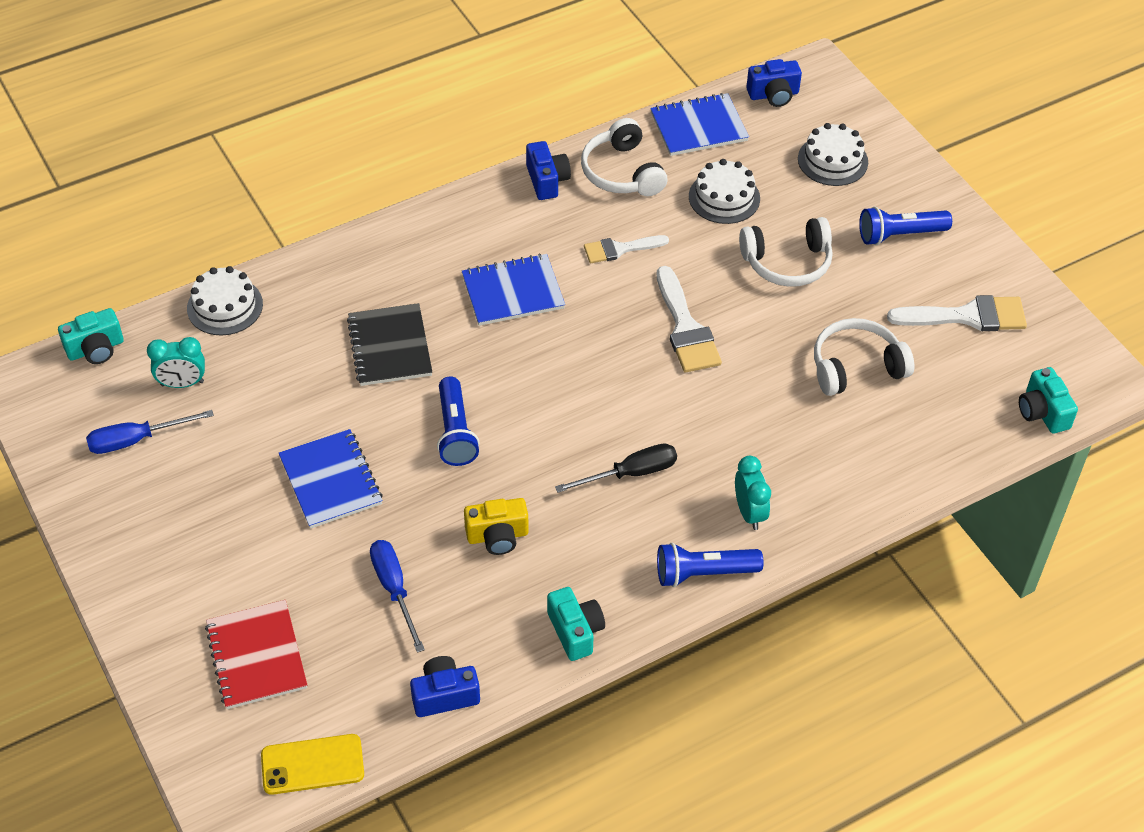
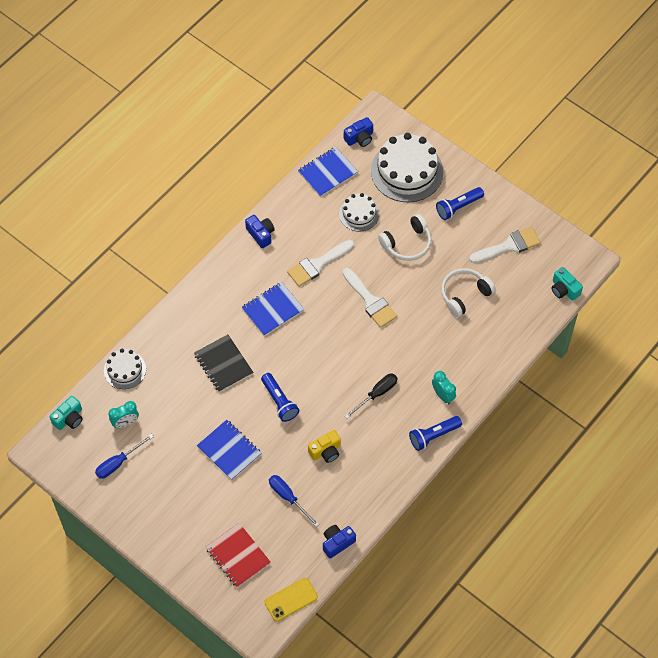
camera: 20 degrees left, 10 degrees up
(575, 631) = (385, 488): turquoise camera -> none
(620, 249) = (317, 264): white brush -> white brush, size x1.55
(622, 172) = (298, 216): white headphones -> none
(832, 160) = (407, 171): white cake -> white cake, size x1.82

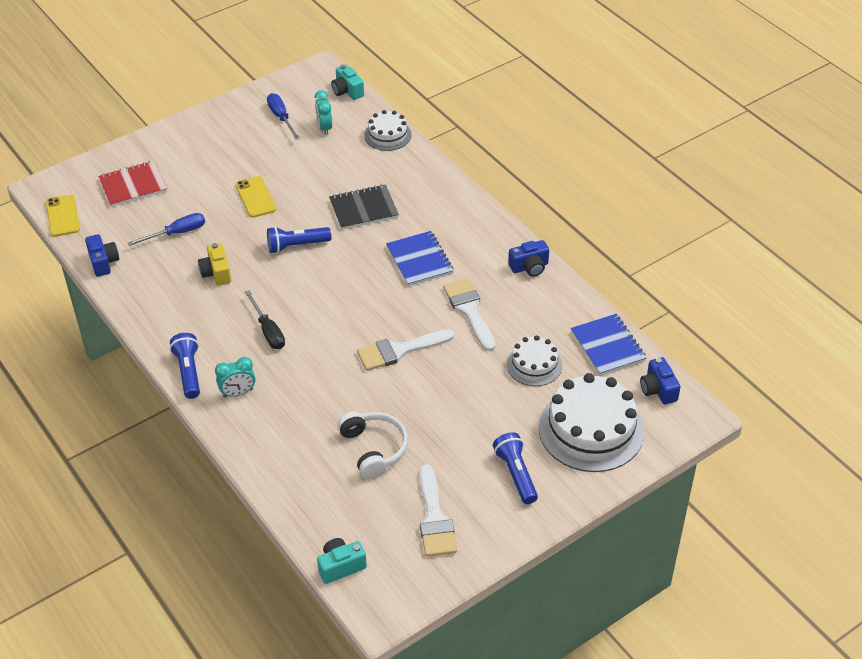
camera: 105 degrees right, 15 degrees down
(229, 450) = (255, 197): blue notebook -> yellow phone
(407, 243) = (473, 405): white headphones -> none

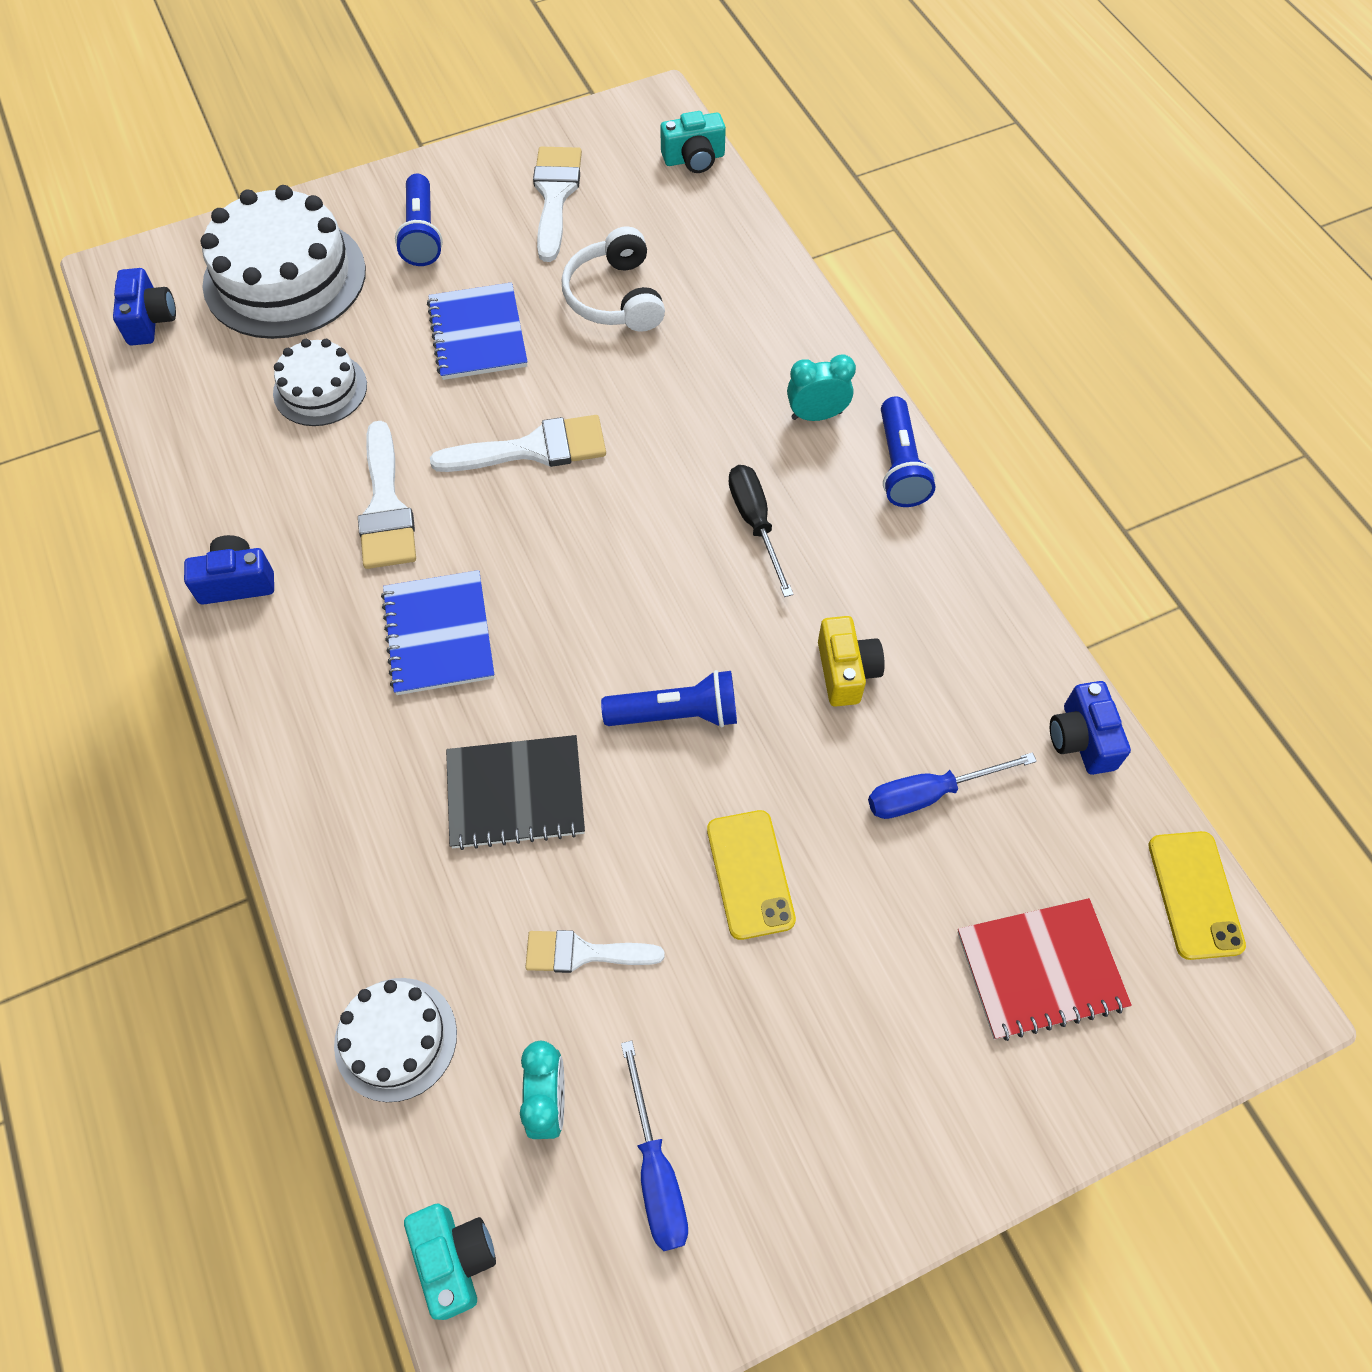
camera: 170 degrees left, 15 degrees up
(321, 166) = (583, 953): none -> white brush
(608, 346) = (184, 403): blue notebook -> blue notebook (478, 334)

